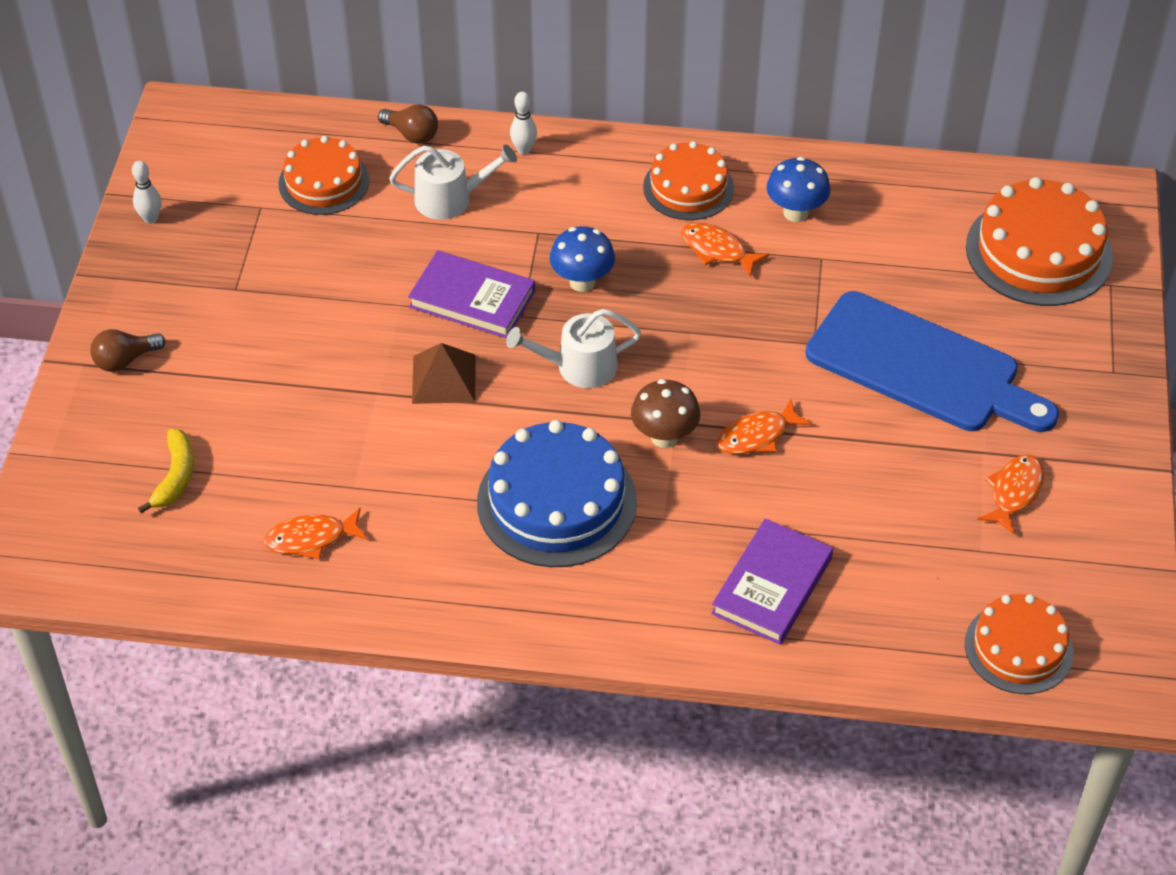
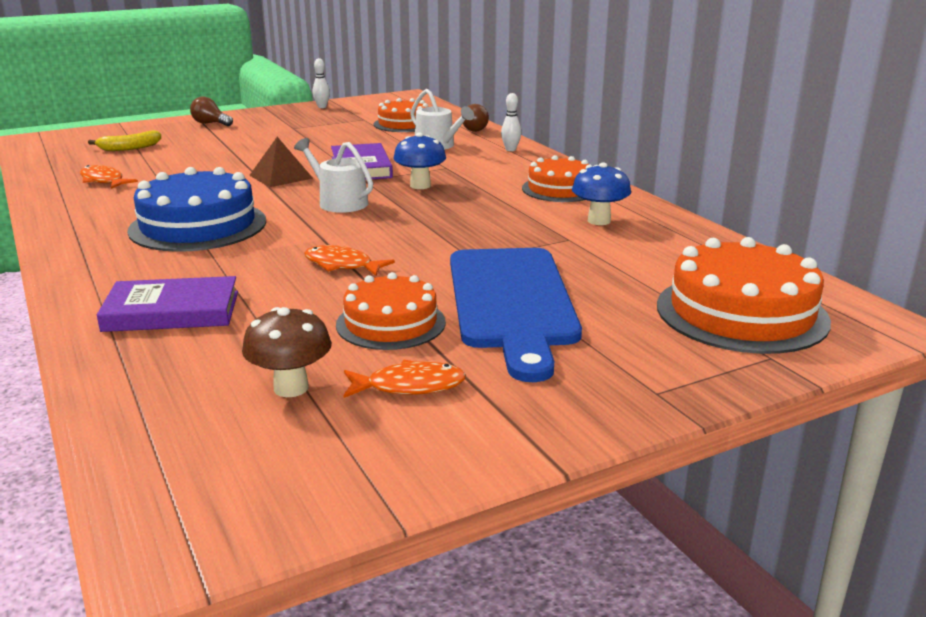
camera: 55 degrees right, 25 degrees down
(664, 437) = (302, 238): brown mushroom -> brown mushroom (291, 388)
(717, 250) = (516, 209): orange fish -> none
(1018, 648) = (179, 452): orange cake -> orange cake (391, 323)

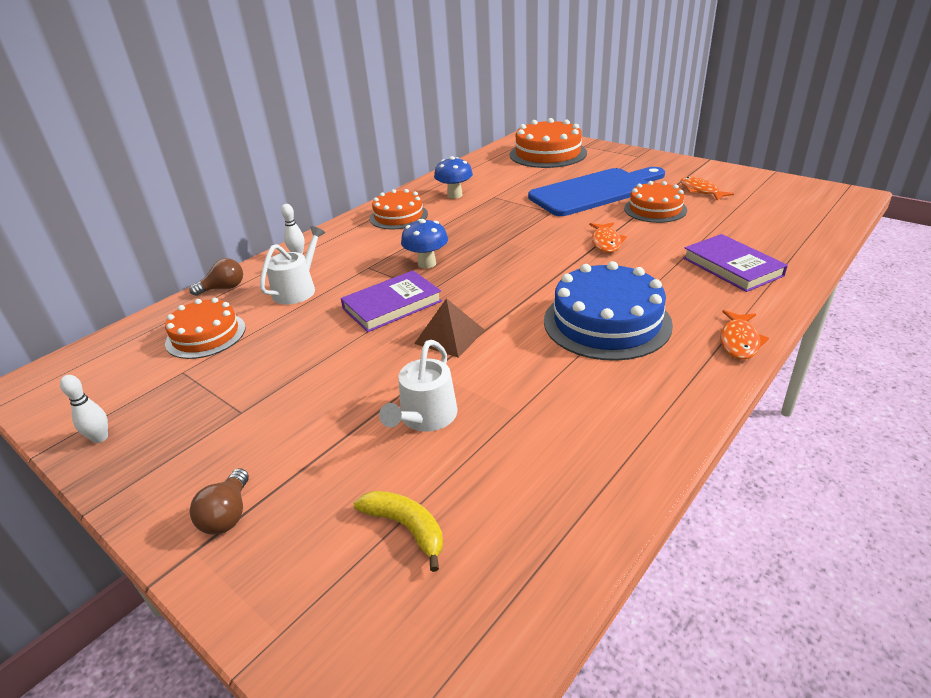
camera: 110 degrees left, 10 degrees up
(103, 181) = (556, 456): orange fish -> orange fish (739, 341)
(291, 388) = (741, 210): brown mushroom -> none
(339, 202) = (495, 282): white watering can -> white watering can (425, 417)

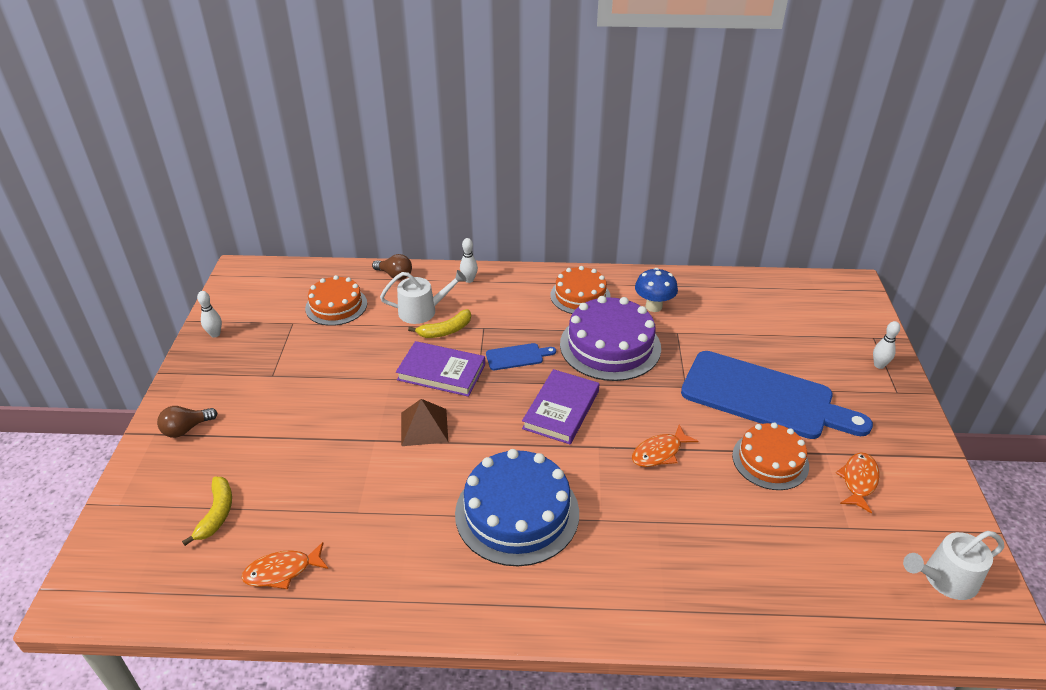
camera: 50 degrees right, 5 degrees up
(342, 286) = (445, 331): none -> yellow banana
(425, 417) = (322, 466): white watering can -> white watering can (945, 579)
(427, 263) = (517, 356): blue mushroom -> blue cutting board
(471, 223) = (610, 346): none -> purple cake
(548, 153) = (819, 320): orange cake -> none
(609, 152) = (879, 365): none -> white bowling pin
(732, 267) = (696, 568): purple book -> purple book (561, 410)
(739, 341) = (556, 619): orange fish -> orange fish (282, 571)

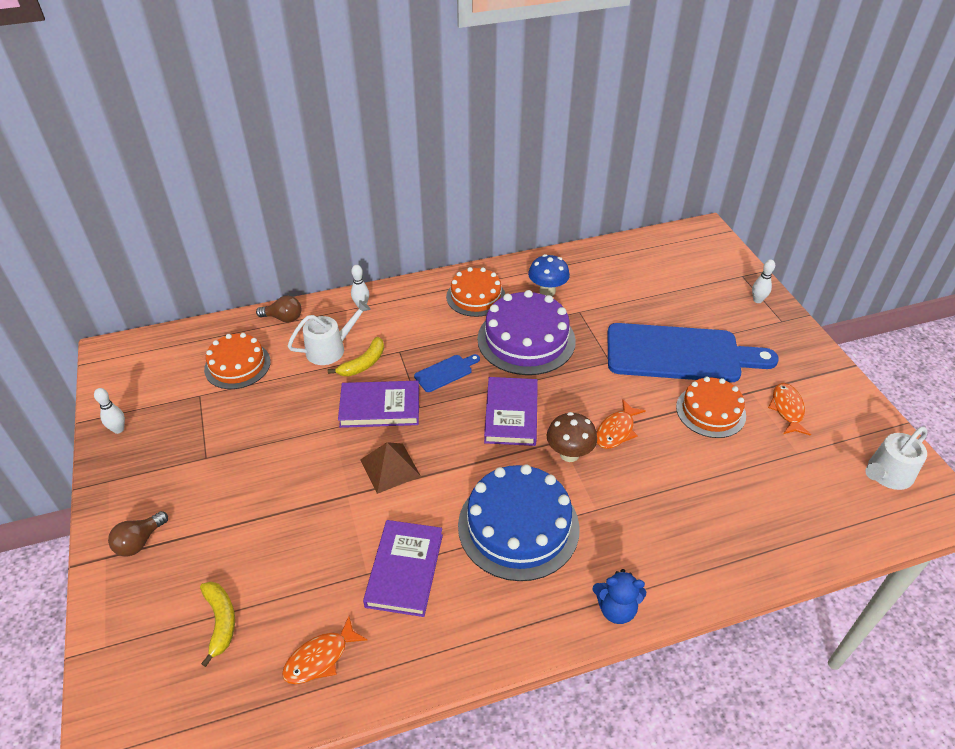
camera: 20 degrees left, 5 degrees up
(392, 519) = (404, 570): none -> purple book
(575, 618) = (616, 609): none -> blue teddy bear
(600, 461) = (569, 454): none -> brown mushroom

